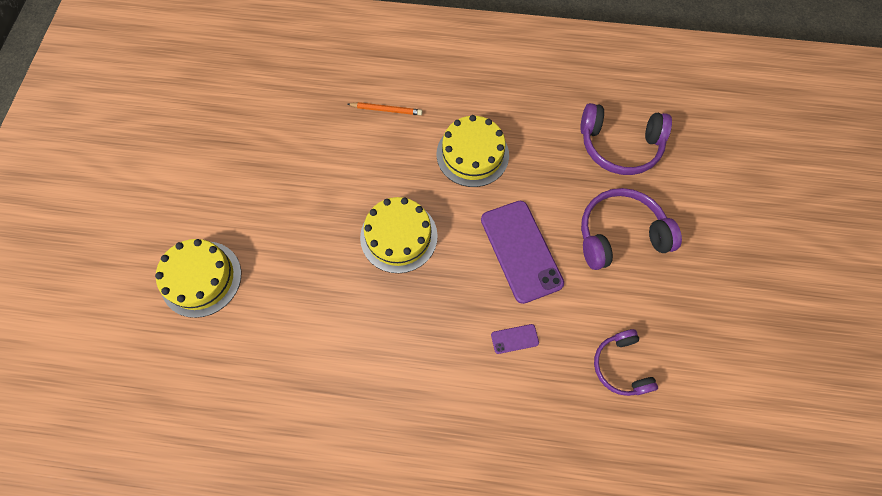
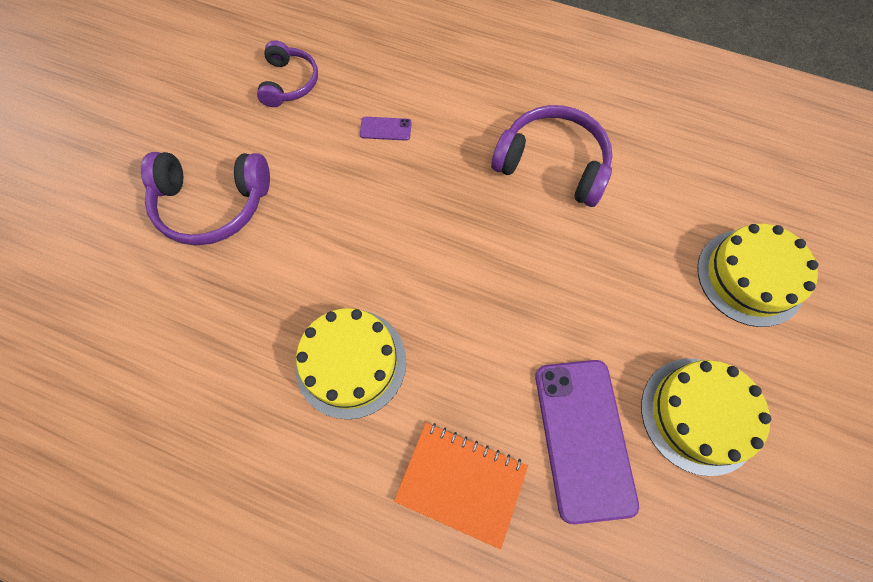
camera: 165 degrees left, 0 degrees up
(386, 110) = (461, 483): orange pencil -> orange notebook
(398, 236) = (487, 269): yellow cake -> yellow cake (698, 415)
(521, 251) = (339, 214): purple phone -> purple phone (583, 438)
(619, 146) = (139, 320): purple headphones -> purple headphones (552, 164)

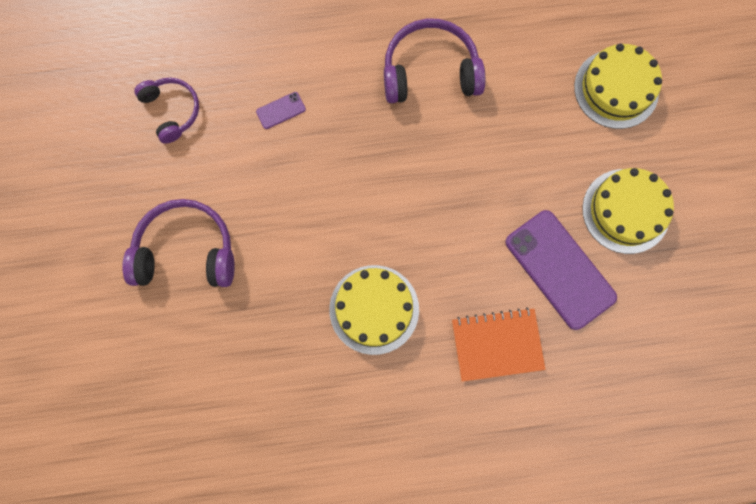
camera: 30 degrees left, 10 degrees up
(212, 205) = (186, 251): purple headphones -> purple headphones turned 150 degrees counterclockwise

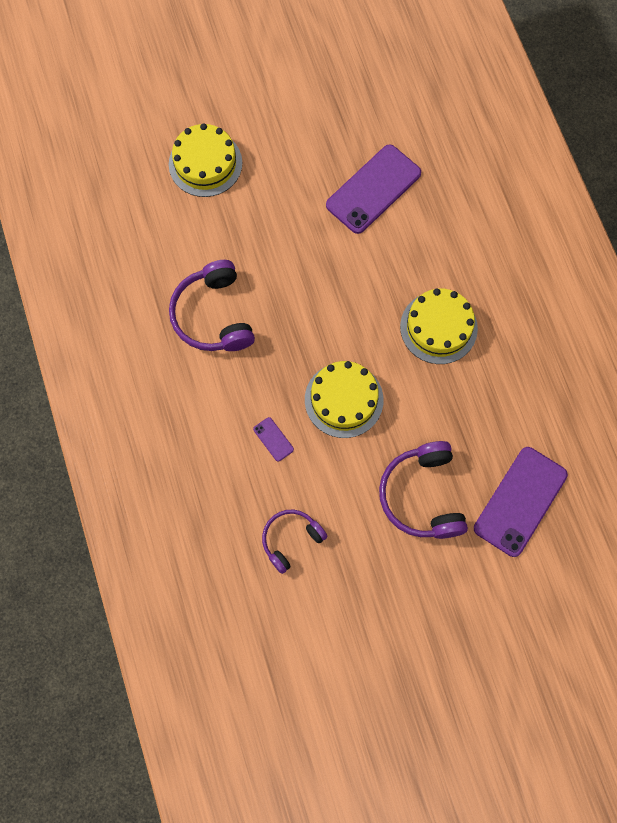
camera: 100 degrees left, 5 degrees down
(155, 356) = (520, 501): none -> purple phone
(497, 344) = (446, 228): orange notebook -> none
(626, 211) = (313, 146): yellow cake -> yellow cake (344, 399)

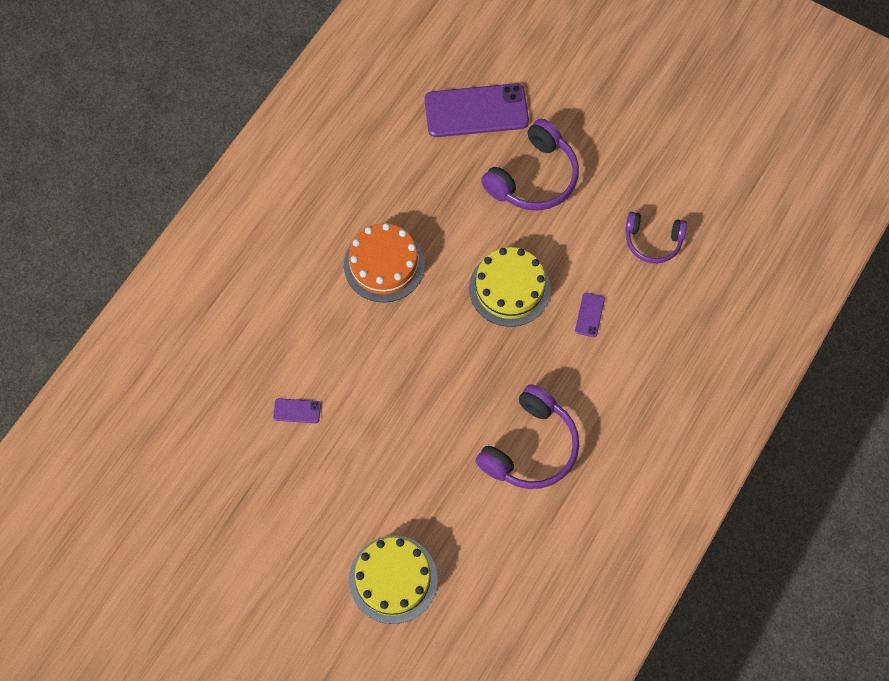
camera: 130 degrees left, 5 degrees down
(373, 189) = (297, 411): purple phone -> purple phone, size x0.42
(438, 327) = (384, 265): yellow cake -> orange cake

